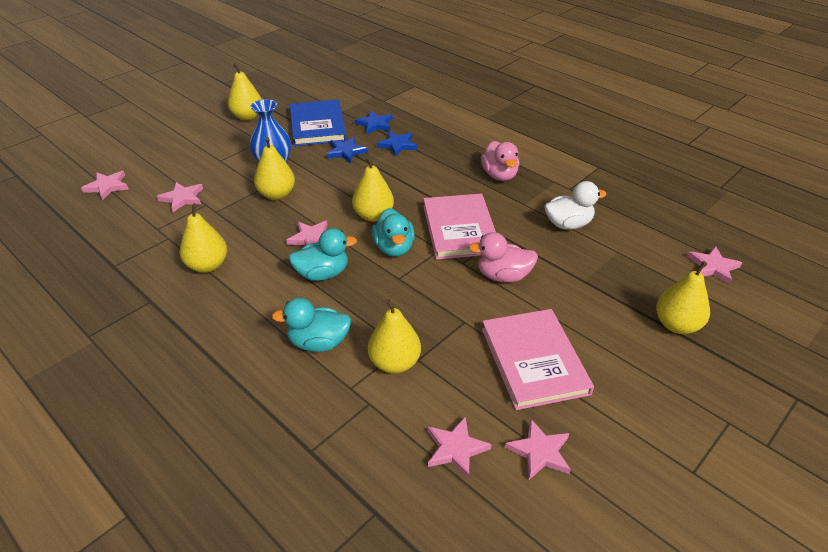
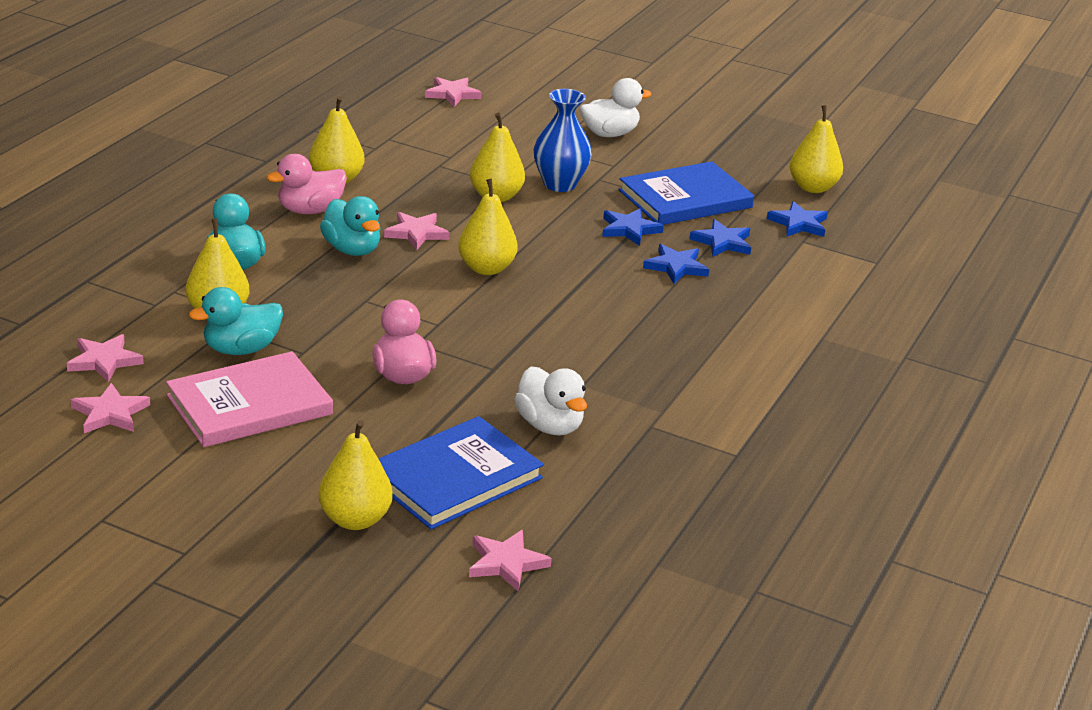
camera: 70 degrees right, 10 degrees down
(182, 198) = (454, 140): pink star -> none
(217, 134) = (609, 134): none -> white duck
(247, 117) = (671, 146): yellow pear -> yellow pear (812, 187)
(364, 97) = (799, 223): none -> blue star
(394, 248) = (424, 290): turquoise duck -> turquoise duck (241, 349)
(460, 229) = (490, 335): pink book -> none
(499, 175) = (647, 359): pink duck -> pink duck (310, 210)
(625, 272) = (455, 478): none -> blue book

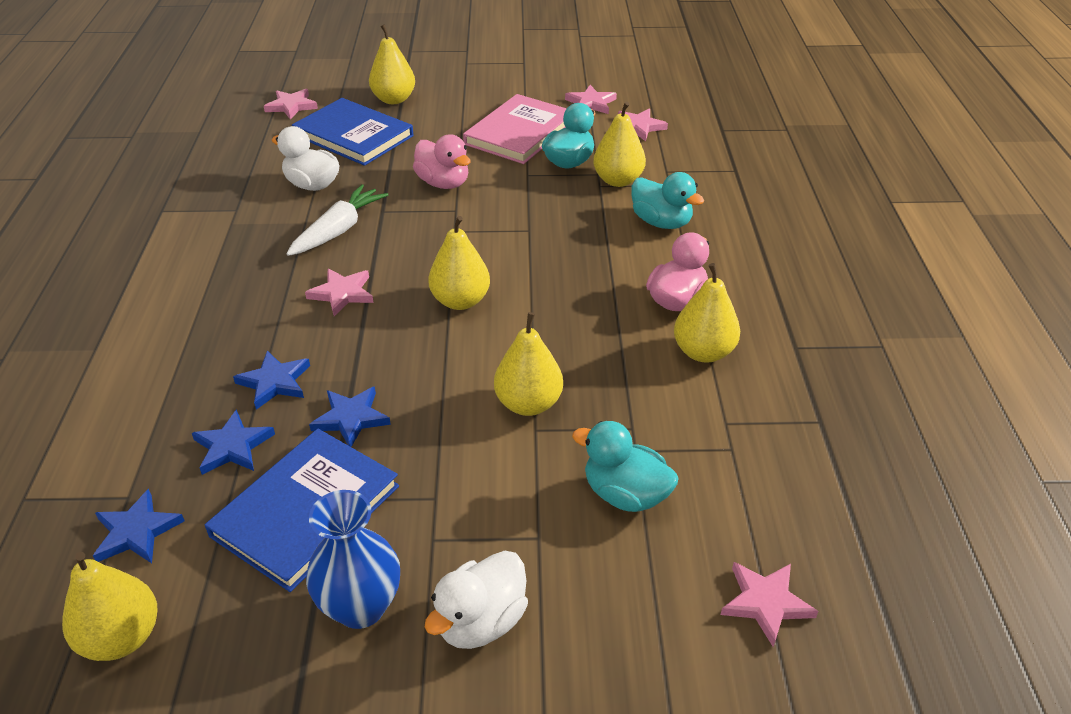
camera: 155 degrees right, 10 degrees up
(352, 249) = (592, 273): turquoise duck -> turquoise duck (625, 494)
(416, 233) = (558, 315): pink star -> pink star (342, 293)
(455, 478) = (353, 135): blue book -> blue book turned 75 degrees counterclockwise
(552, 364) = (339, 230): none -> white carrot
(559, 184) = (475, 461): blue vase -> blue vase (360, 607)

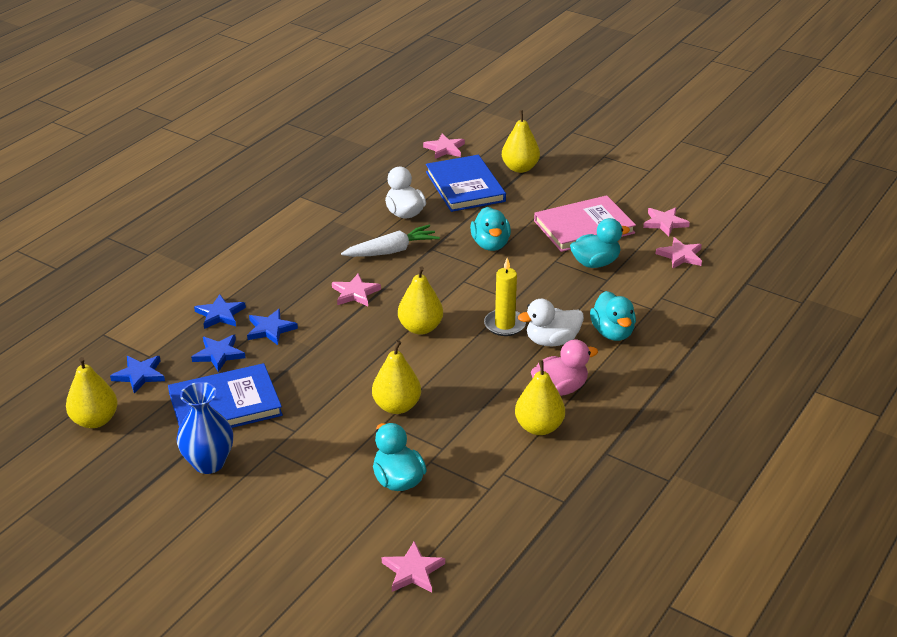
camera: 35 degrees right, 5 degrees down
(351, 418) = (291, 368): blue star -> blue star (220, 314)
(443, 183) = (490, 244): pink duck -> turquoise duck
(481, 621) = (258, 500): white duck -> white duck (552, 341)
(548, 259) = (504, 325): none -> yellow candle
(618, 180) = (616, 290): yellow pear -> none

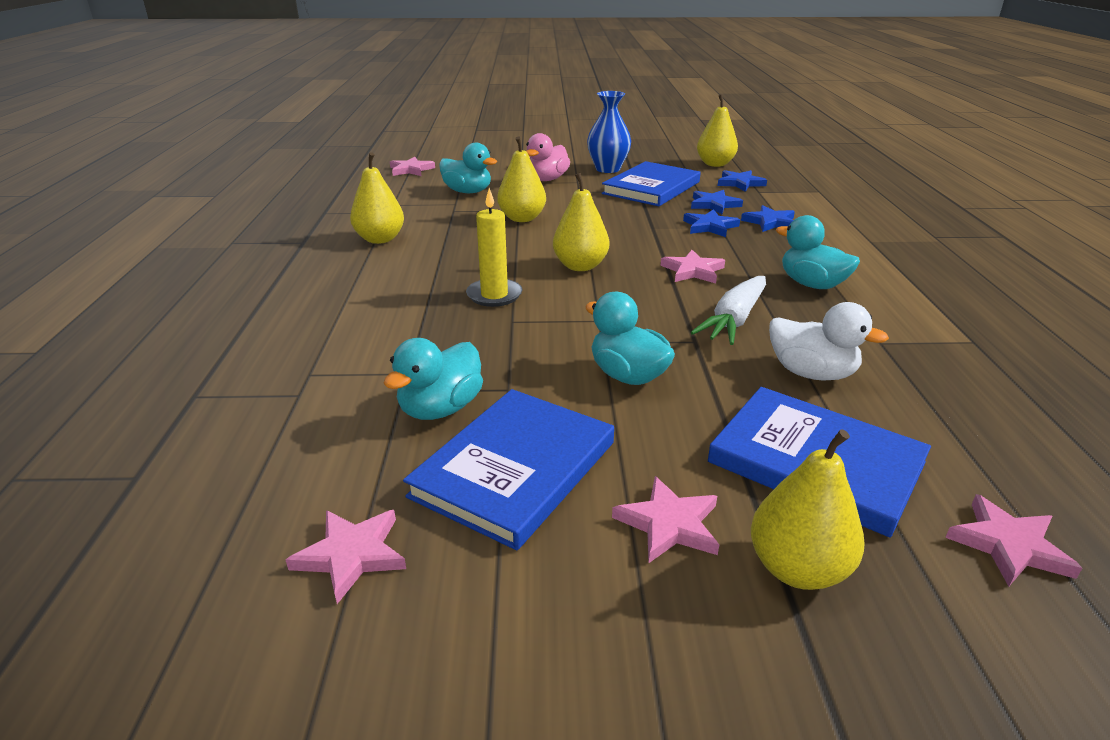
camera: 145 degrees right, 5 degrees down
(552, 341) = (423, 298): white duck -> none
(560, 388) = (380, 266): pink duck -> pink duck (546, 179)
(584, 227) = (515, 469): pink book -> blue book
(612, 332) = (352, 328): turquoise duck -> turquoise duck (812, 284)
(680, 255) = (287, 484): pink star -> pink star (669, 524)

